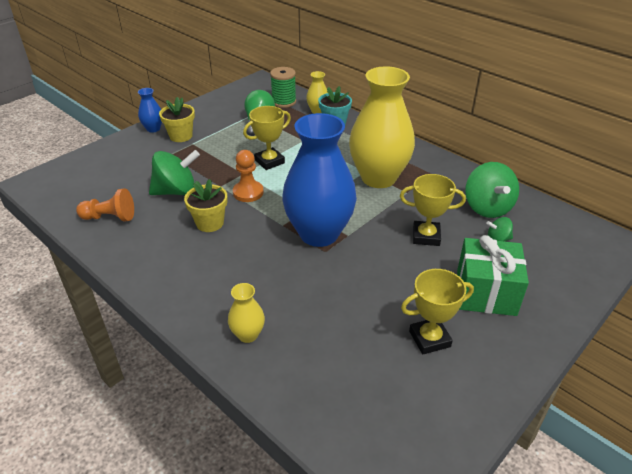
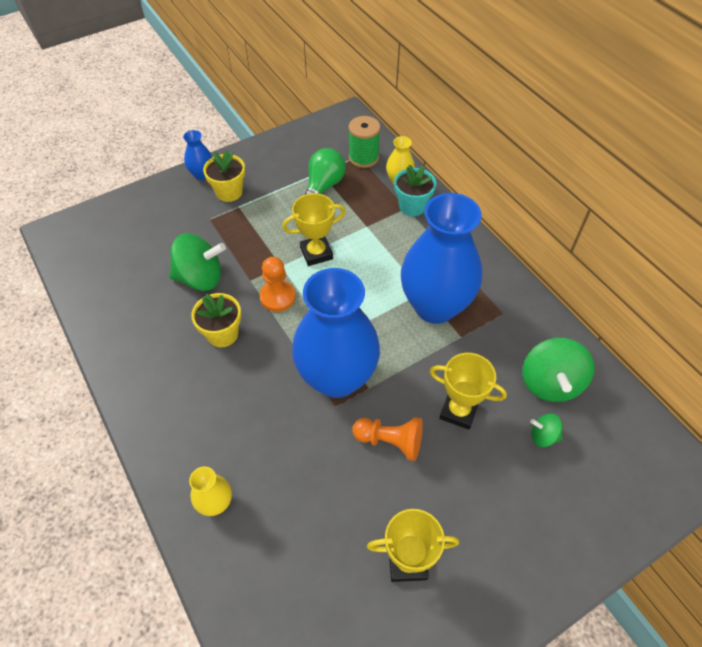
camera: 15 degrees right, 15 degrees up
(110, 217) = (121, 302): orange pawn -> orange pawn (390, 441)
(378, 178) = (435, 306): yellow vase -> blue vase
(486, 292) = (497, 513): green gift -> none

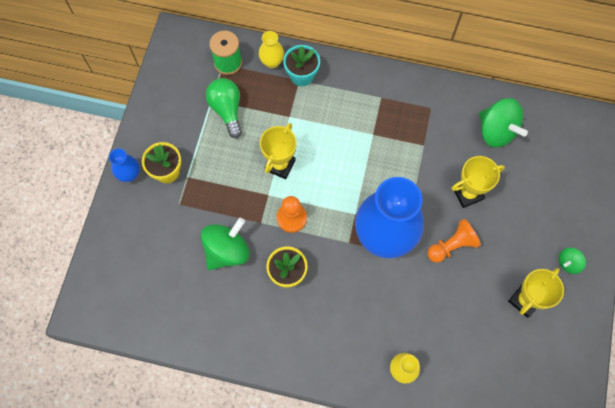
camera: 45 degrees left, 15 degrees up
(435, 306) = (389, 138): blue vase -> none
(543, 436) = (521, 168): green spinning top -> green spinning top (568, 263)

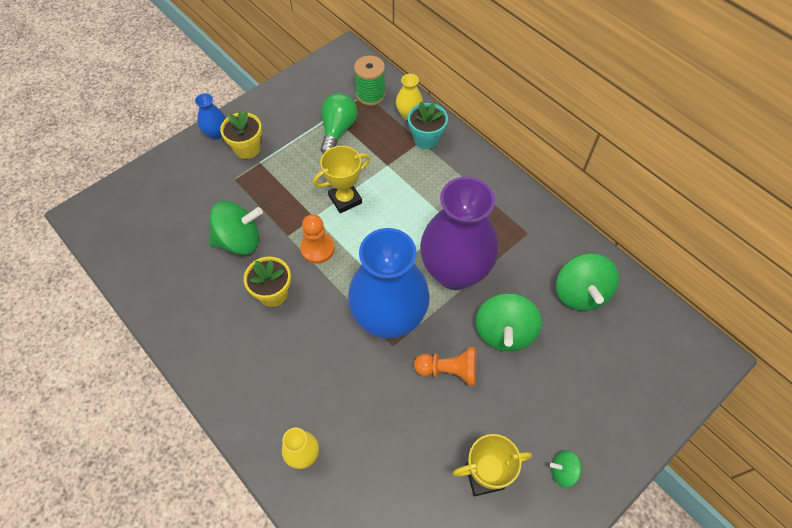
camera: 35 degrees right, 10 degrees down
(403, 171) = (455, 272): none -> purple vase
(467, 194) = (504, 332): yellow trophy -> green spinning top

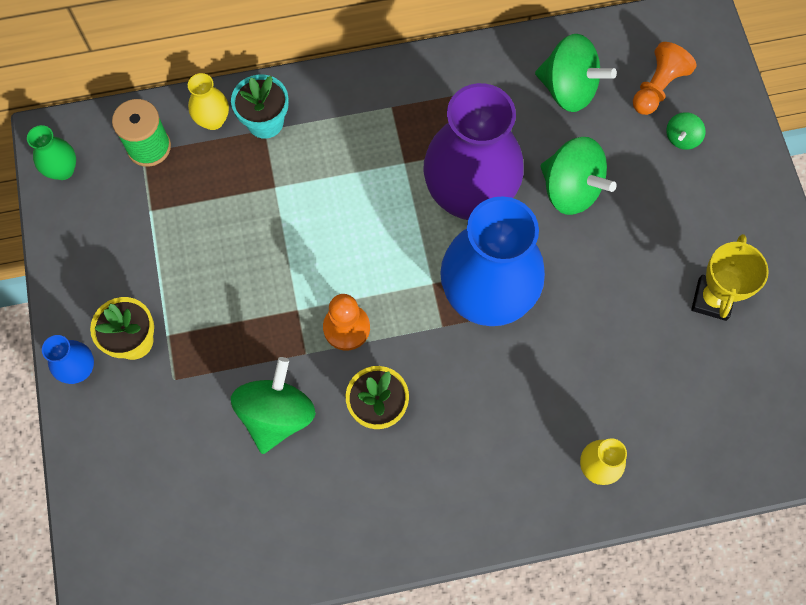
camera: 60 degrees left, 10 degrees up
(330, 66) = (63, 170): none -> green vase
(338, 130) = (180, 215): green light bulb -> none
(345, 199) = (294, 261): yellow trophy -> none
(449, 370) = (583, 269): orange pawn -> orange pawn (657, 87)
(563, 471) = (744, 225): green spinning top -> green spinning top (681, 138)

